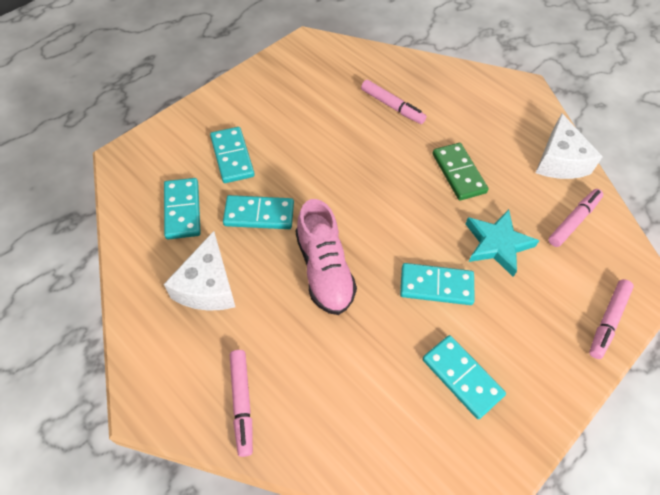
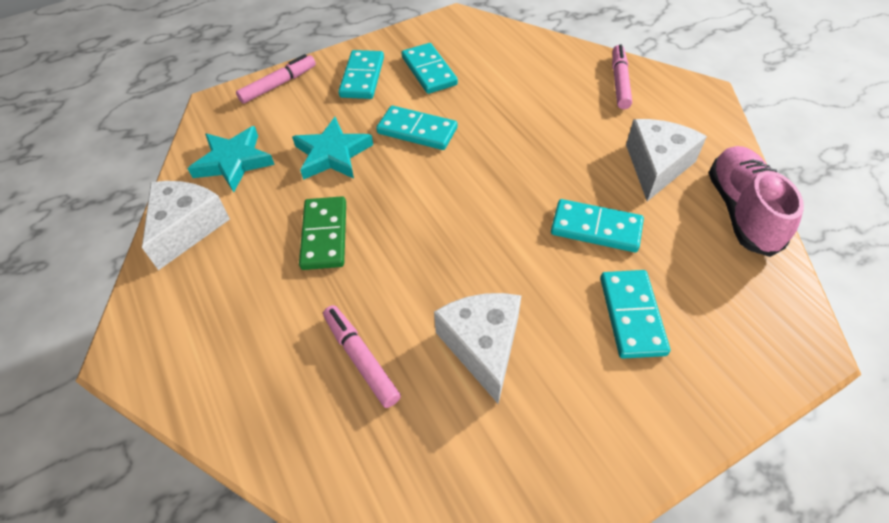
camera: 160 degrees left, 5 degrees down
(182, 210) = (697, 250): turquoise domino -> turquoise domino (362, 77)
(323, 124) = (483, 346): none -> white cheese
(324, 270) = (528, 160): pink shoe -> pink shoe (741, 211)
(573, 221) = (234, 162): pink marker -> turquoise star

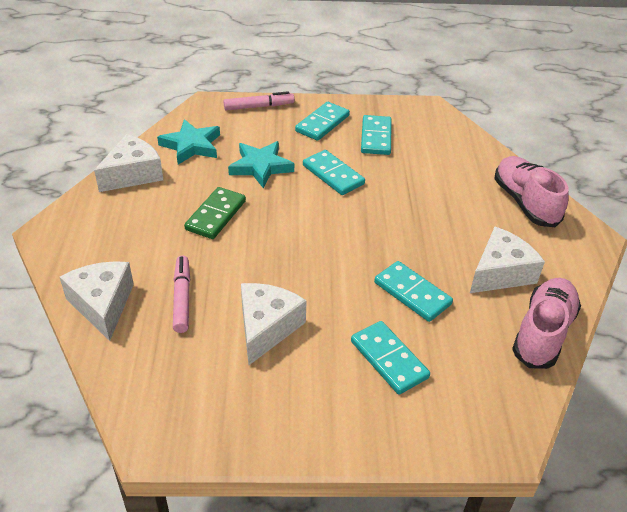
camera: 25 degrees right, 10 degrees down
(270, 419) = (103, 305): none -> white cheese
(619, 82) = (525, 202): pink marker -> pink shoe
(632, 315) = (389, 359): turquoise domino -> turquoise domino turned 60 degrees counterclockwise

